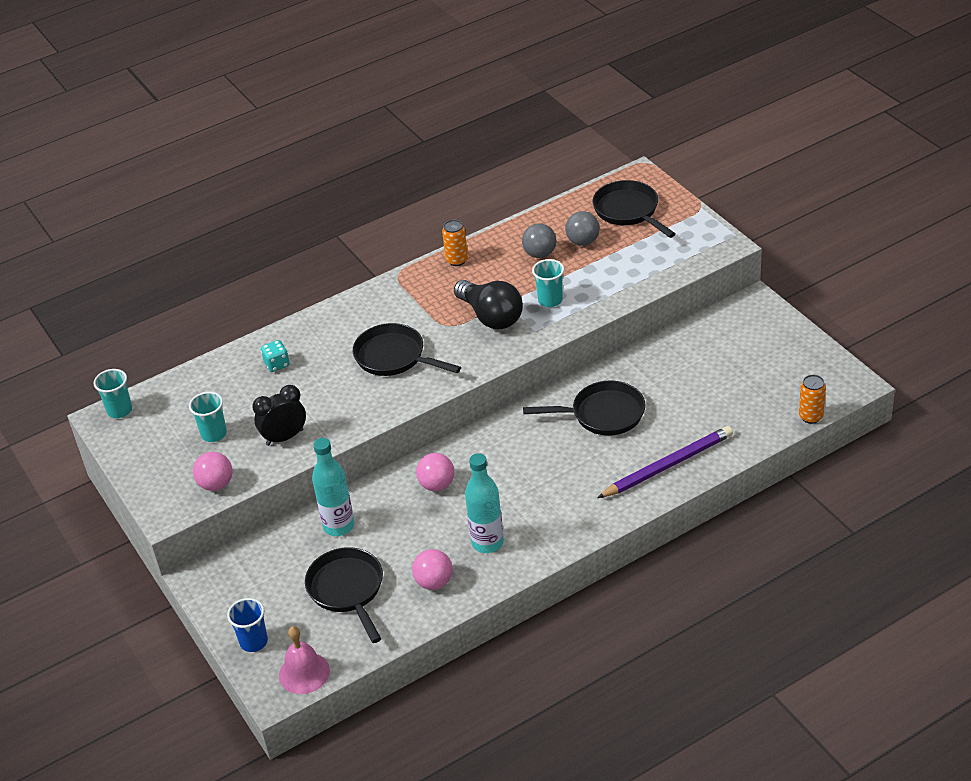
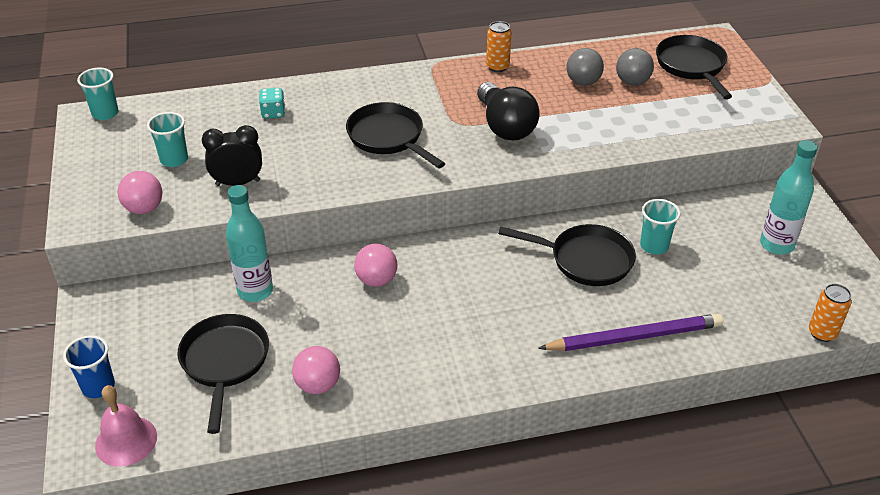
camera: 15 degrees right, 0 degrees up
(487, 542) = (397, 359): turquoise bottle -> turquoise bottle (776, 245)
(550, 300) = (573, 127): turquoise cup -> turquoise cup (654, 246)

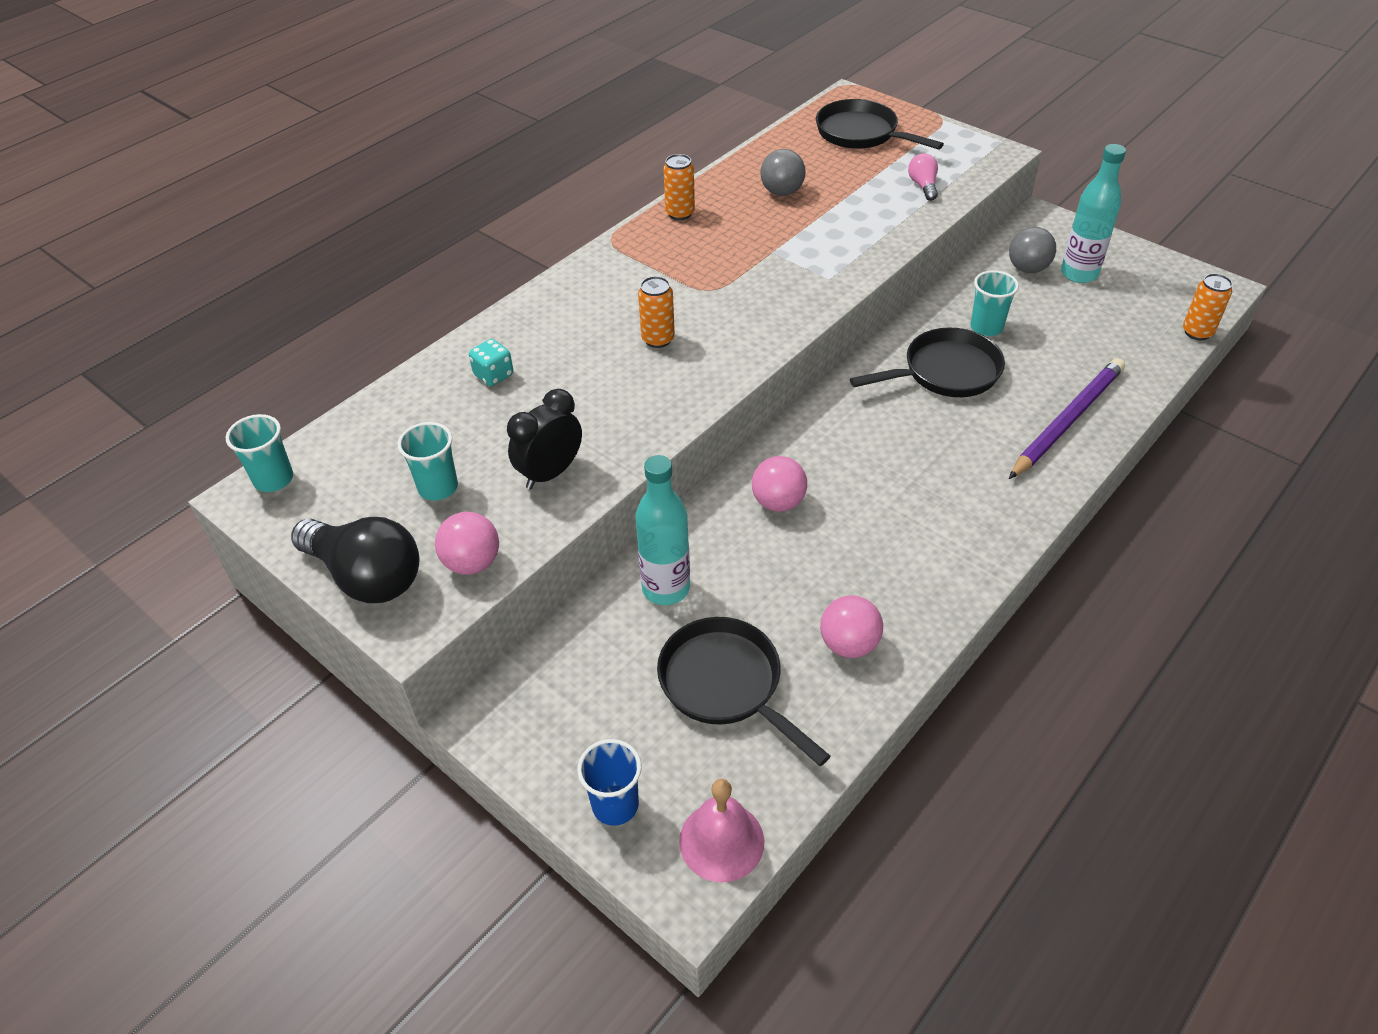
camera: 35 degrees left, 5 degrees up
(388, 137) = (658, 339): black pan -> orange can
(505, 126) = (762, 271): black light bulb -> black light bulb (367, 576)
(632, 82) = (827, 172): grey ball -> grey ball (1027, 268)
(692, 121) = (923, 186): none -> pink light bulb

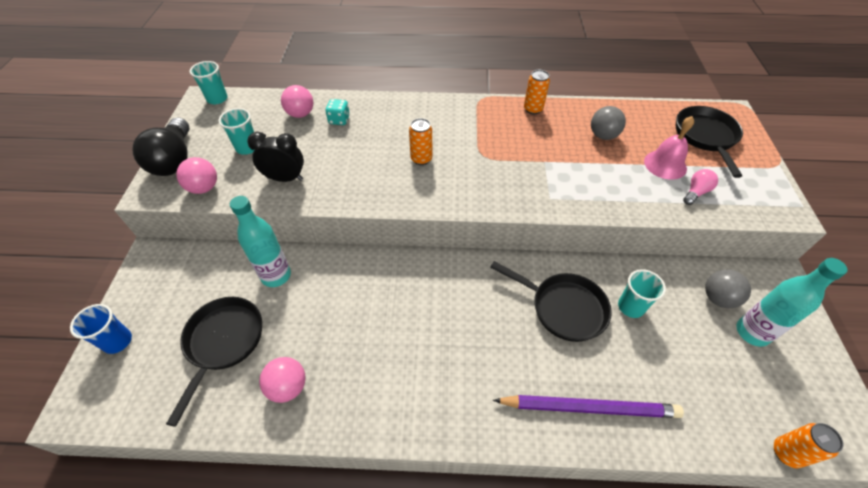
camera: 50 degrees right, 5 degrees up
(721, 841) = (112, 405): pink bell -> pink bell (665, 164)
(778, 502) = (376, 287): pink ball -> pink ball (300, 114)

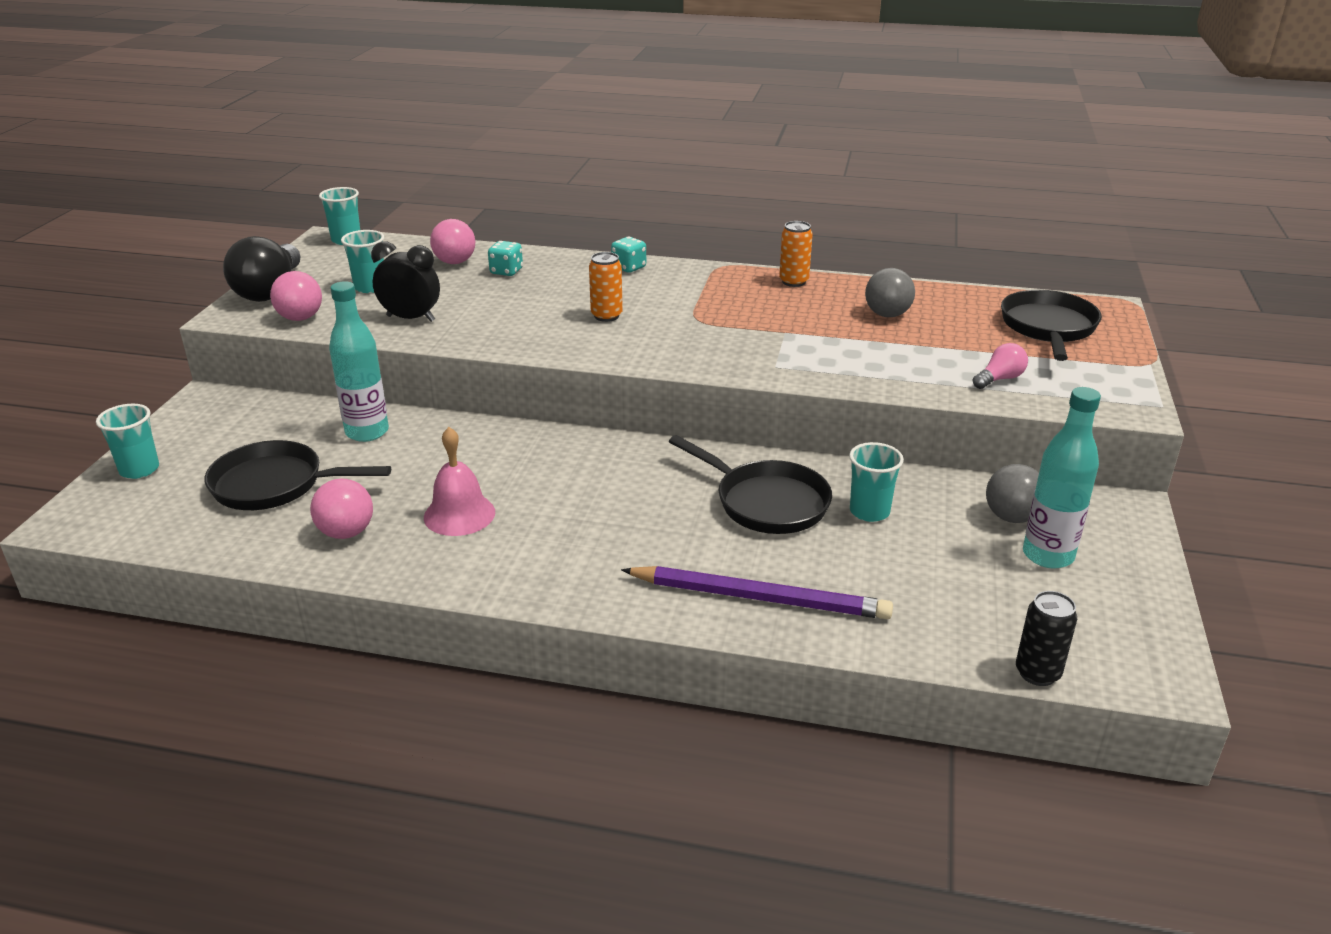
camera: 10 degrees right, 20 degrees down
(118, 341) = (139, 470): blue cup -> turquoise cup
(223, 342) = (275, 485): black pan -> black pan turned 105 degrees counterclockwise
(421, 107) = (629, 268): none -> turquoise dice
(665, 164) = (967, 349): pink bell -> pink bell (459, 514)
(786, 453) = (1037, 673): orange can -> black can

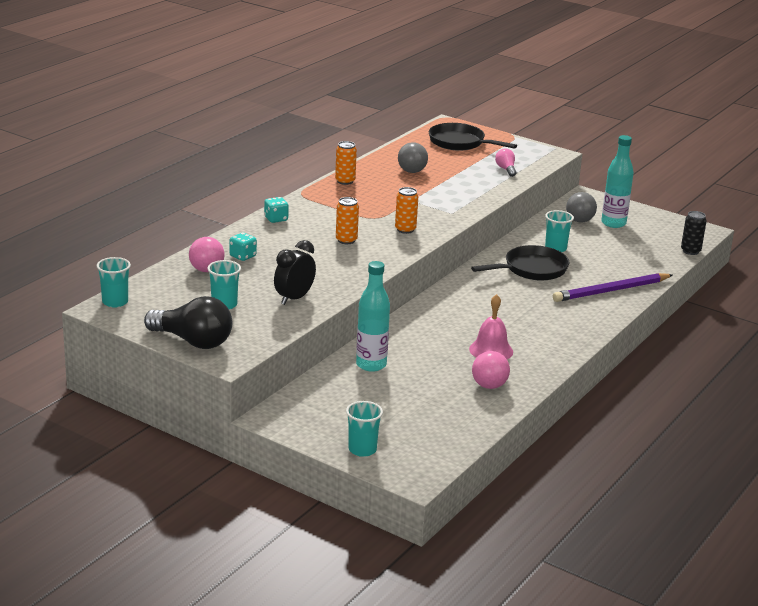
camera: 70 degrees left, 5 degrees down
(275, 485) = (417, 403): black pan -> none
(300, 318) = (257, 335): pink ball -> none
(680, 345) = (405, 229): none -> orange can
(759, 597) = (611, 291): purple pencil -> purple pencil turned 150 degrees counterclockwise

